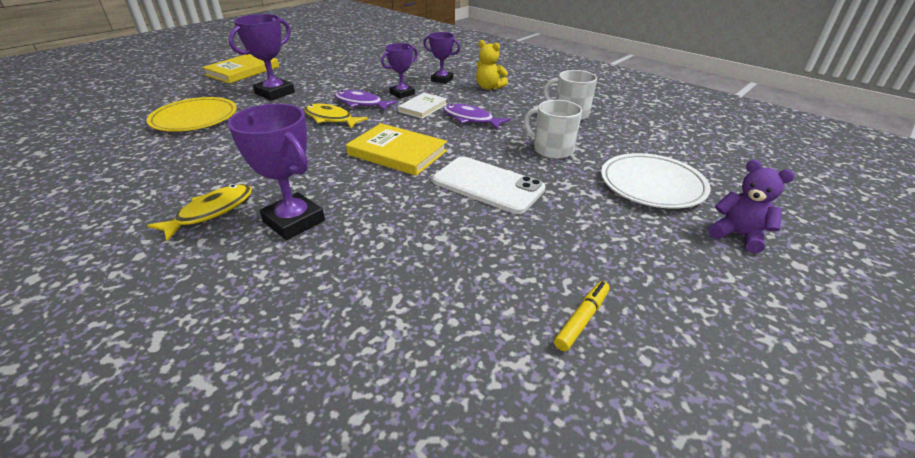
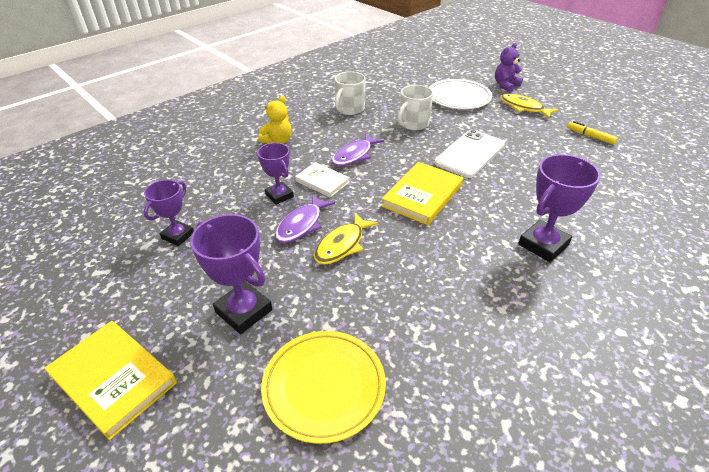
camera: 85 degrees left, 5 degrees up
(211, 212) = (545, 300): yellow fish -> yellow fish (523, 108)
(442, 80) = (244, 168): purple trophy -> purple trophy (178, 236)

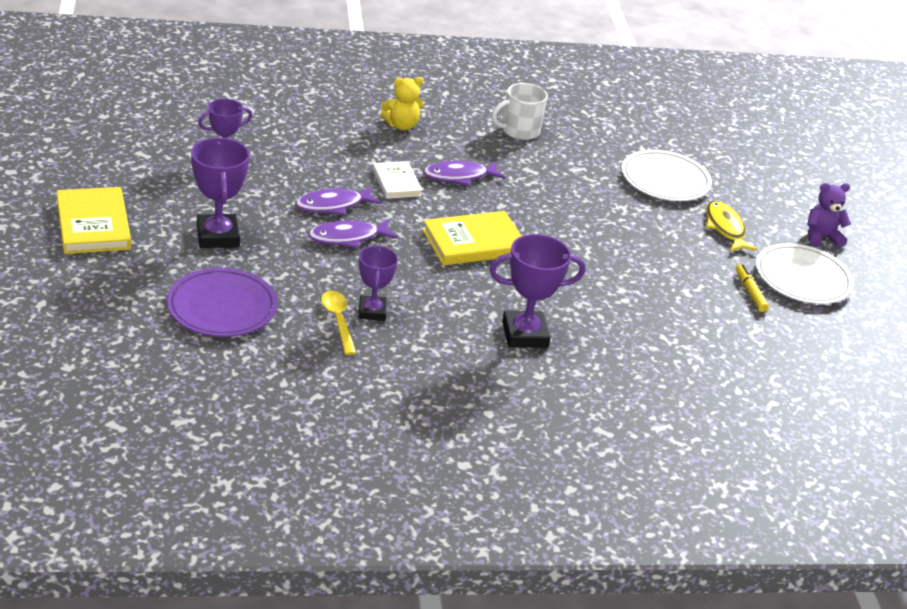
camera: 30 degrees right, 5 degrees down
(279, 195) = (342, 173): purple trophy -> purple trophy (372, 311)
(324, 386) = (222, 307): yellow plate -> purple plate
(342, 245) = (347, 238): yellow fish -> purple fish
(413, 123) = (567, 179): white mug -> none
(424, 326) = (338, 320): none -> yellow spoon
(470, 154) = (581, 236): white phone -> none
(505, 86) = (748, 197): purple teddy bear -> purple teddy bear (821, 237)
(595, 114) = (802, 278): none -> white plate

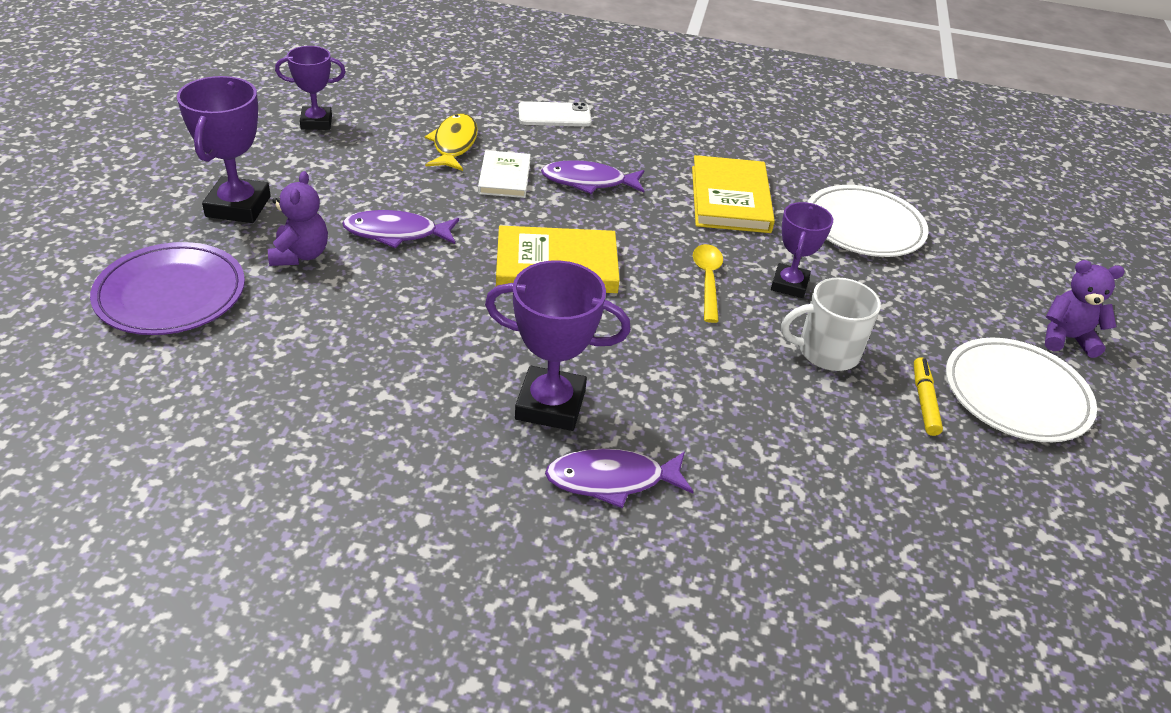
camera: 20 degrees right, 5 degrees up
(93, 224) = (106, 171): yellow book -> yellow book (730, 199)
(291, 264) = (300, 255): none -> purple teddy bear
(333, 205) = (406, 192): purple fish -> purple fish (612, 480)
(338, 320) = (305, 338): yellow spoon -> yellow spoon (707, 280)
(372, 311) = (359, 334): purple trophy -> purple trophy (789, 285)
(401, 125) = (554, 115): yellow teddy bear -> white phone
(519, 131) = (698, 141): white mug -> white mug (826, 352)
(725, 228) = (923, 302): yellow fish -> yellow fish (454, 144)

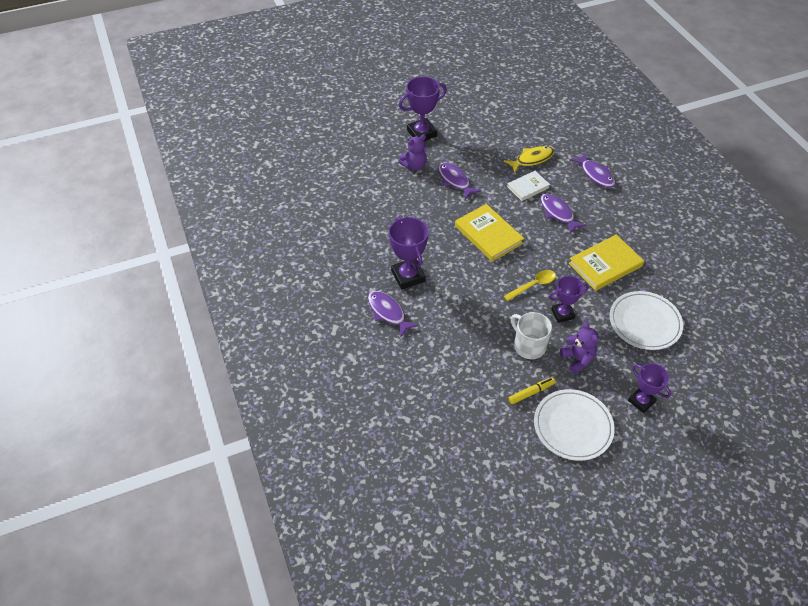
camera: 60 degrees right, 10 degrees up
(171, 294) = (361, 151): purple plate -> none
(316, 122) = (496, 115): purple trophy -> purple trophy (641, 401)
(554, 115) = (595, 174): white phone -> purple fish
(1066, 338) = (642, 436): purple teddy bear -> purple teddy bear (577, 359)

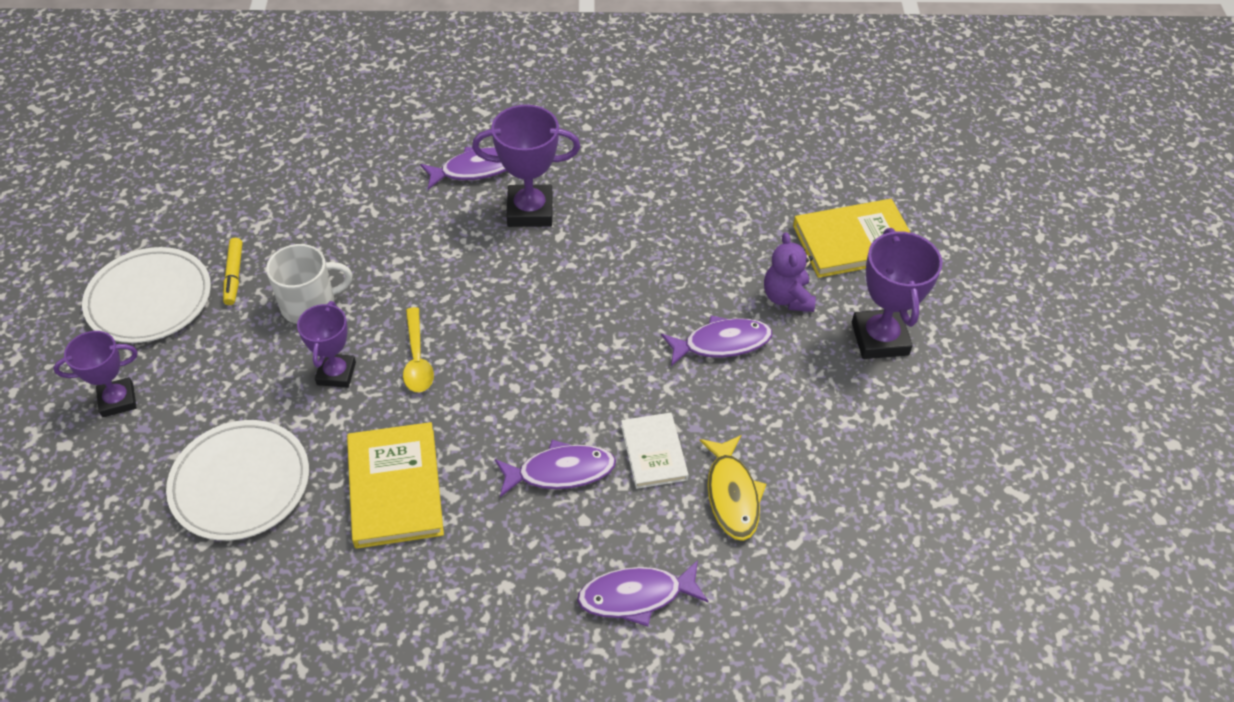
camera: 110 degrees right, 0 degrees up
(488, 235) = (562, 342): yellow book -> yellow book (854, 242)
(577, 359) = (244, 354): purple teddy bear -> none

